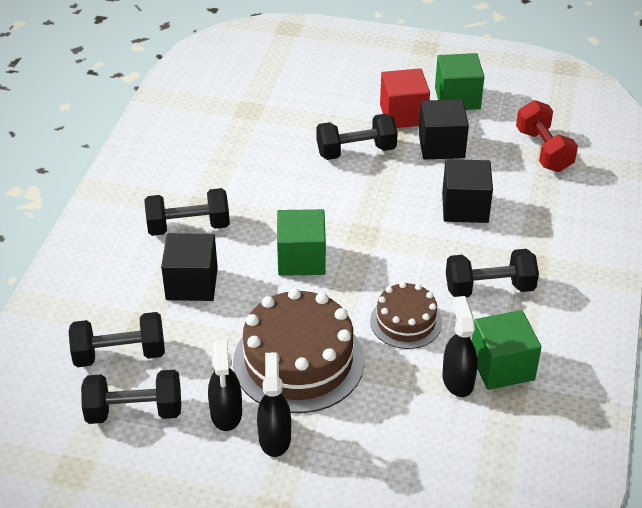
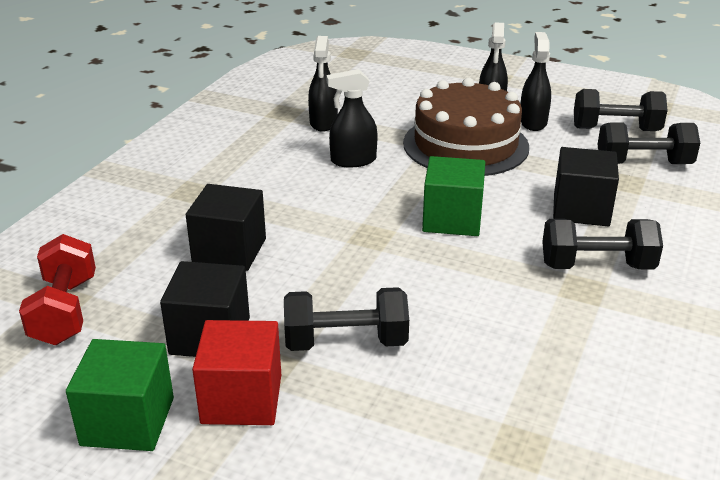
camera: 170 degrees left, 10 degrees down
(406, 321) = (353, 160): brown cake -> black spray bottle
(489, 288) = (253, 176): black dumbbell -> none
(502, 366) = (279, 127): green cube -> none

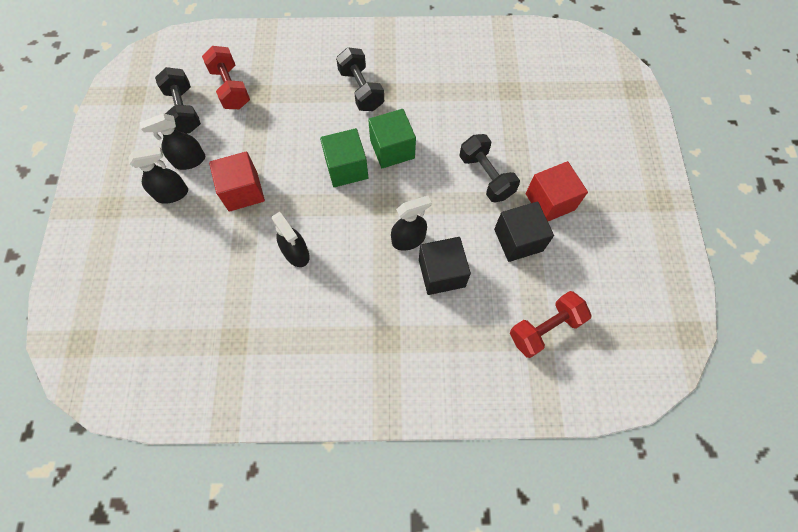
camera: 115 degrees left, 35 degrees up
(128, 421) = (593, 241): green cube -> green cube (392, 149)
(323, 123) = (242, 301): black spray bottle -> black spray bottle (408, 239)
(465, 145) = (243, 191): brown cake -> red cube
(581, 209) = (304, 108): black cube -> none
(643, 163) = (230, 88): black dumbbell -> red dumbbell

